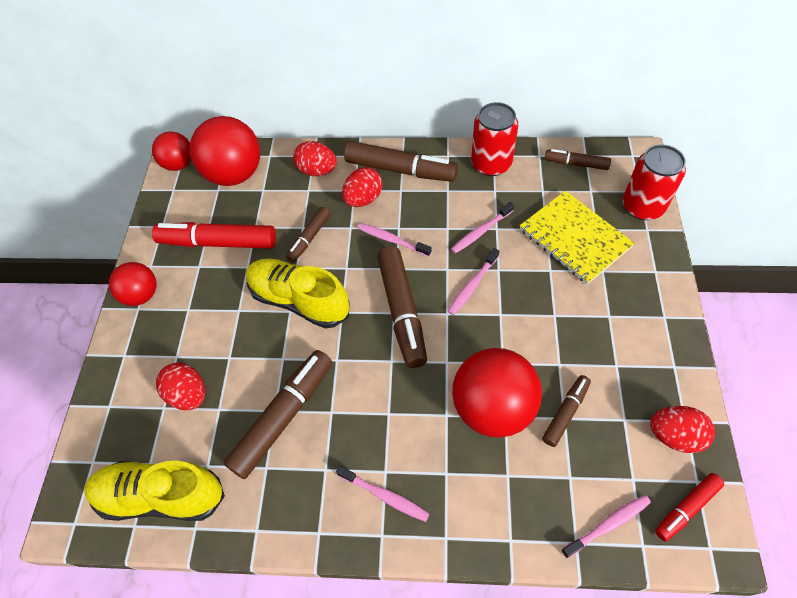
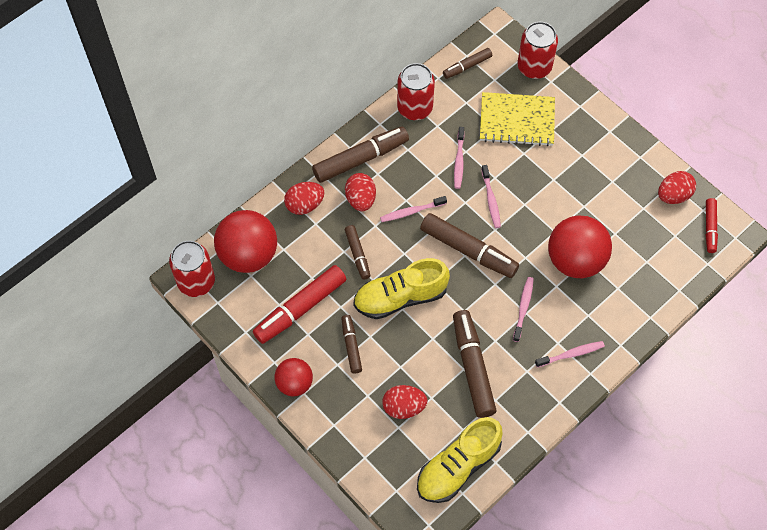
camera: 50 degrees left, 5 degrees up
(179, 164) = (196, 282): red ball -> red can
(565, 413) = (613, 230): brown marker -> brown marker (351, 346)
(608, 525) = (684, 268): pink toothbrush -> pink toothbrush (523, 308)

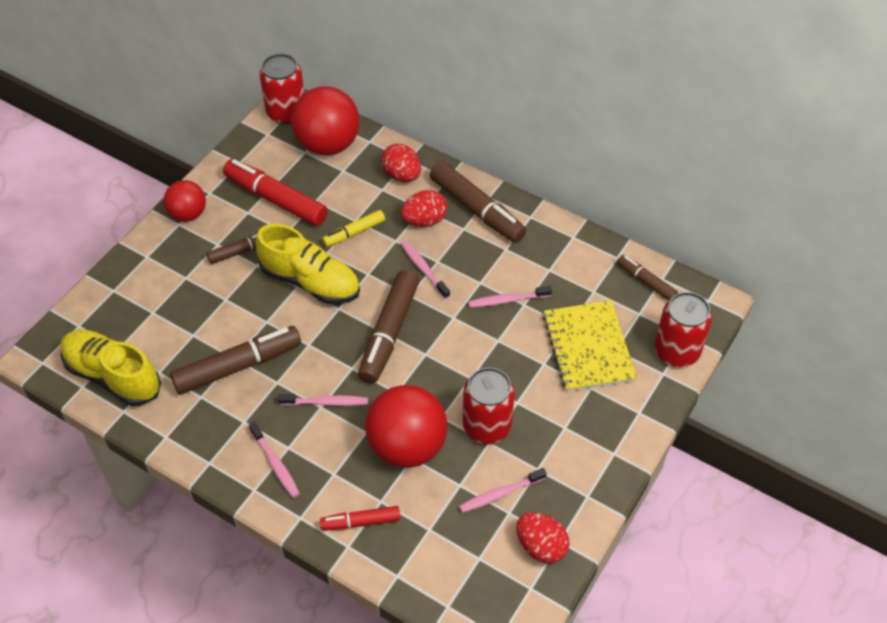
camera: 75 degrees right, 10 degrees down
(357, 254) = (354, 233): brown marker -> yellow marker
(400, 297) = (310, 281): yellow shoe -> yellow shoe turned 150 degrees clockwise
(404, 407) = (177, 312): red egg -> none
(414, 108) = (564, 244): red can -> red can (487, 426)
(491, 200) = (464, 342): pink toothbrush -> pink toothbrush (500, 494)
(710, 228) = (504, 601): red marker -> red marker (360, 522)

